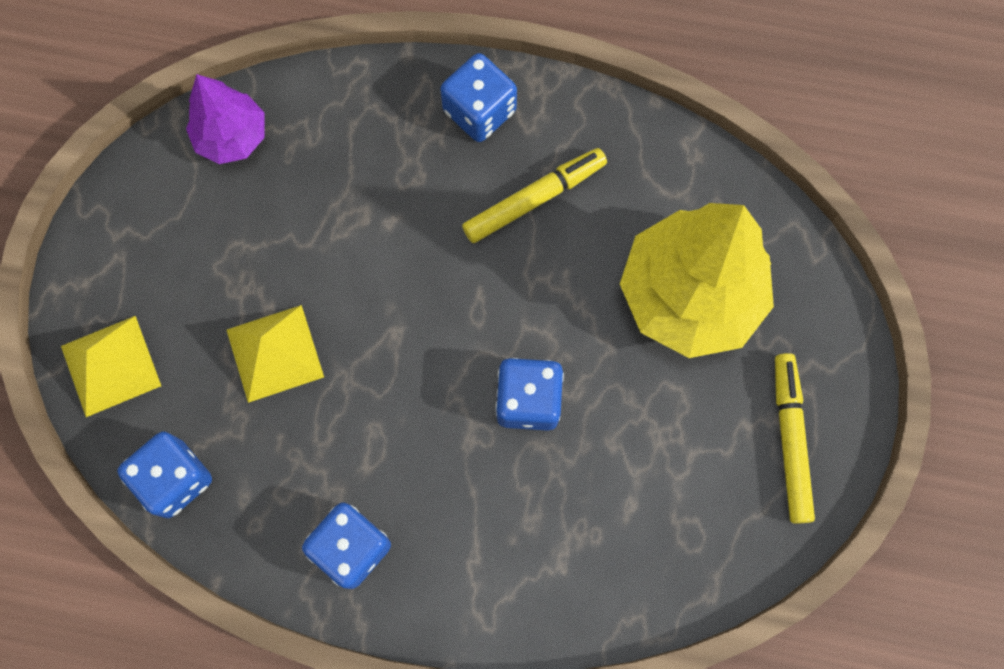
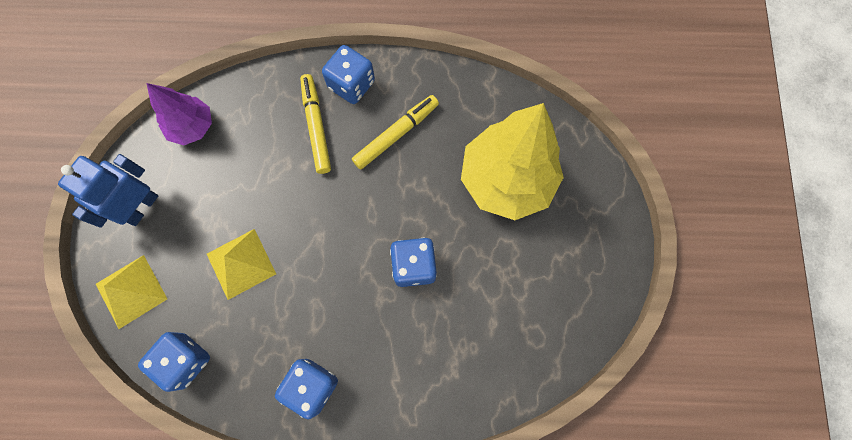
camera: 10 degrees left, 0 degrees up
(141, 245) = (141, 207): none -> blue robot
(790, 439) = (588, 262): yellow marker -> yellow marker (316, 126)

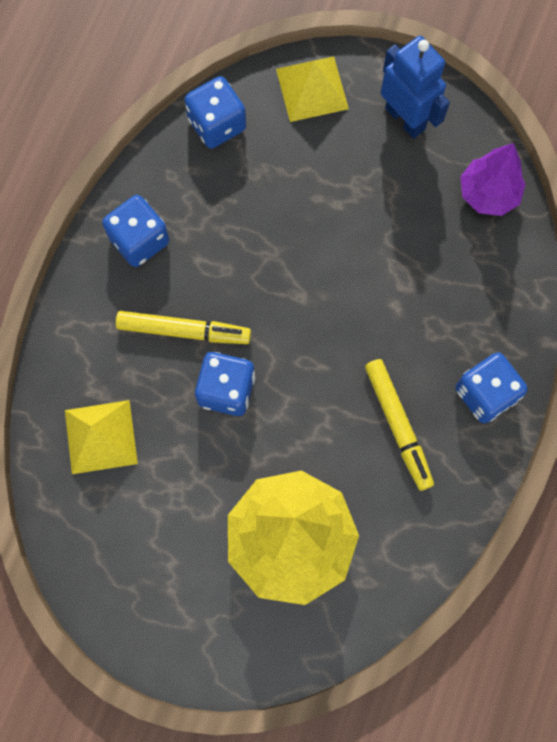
camera: 110 degrees right, 0 degrees up
(241, 263) = (301, 205): yellow pyramid -> yellow pyramid (101, 436)
(316, 126) = (441, 334): yellow marker -> yellow marker (184, 331)

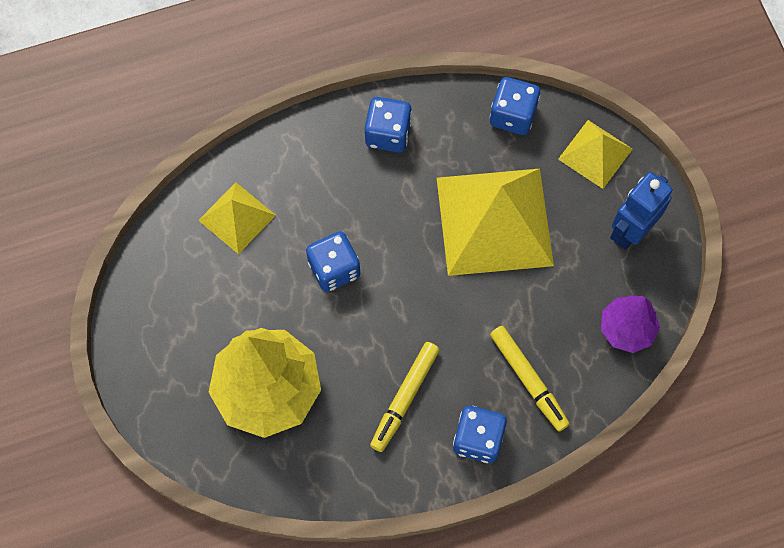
camera: 50 degrees right, 5 degrees down
(184, 331) = (351, 211): yellow marker -> yellow marker (528, 380)
(300, 219) = (494, 221): none -> yellow pyramid
(405, 118) = (631, 231): blue robot -> blue robot turned 150 degrees counterclockwise

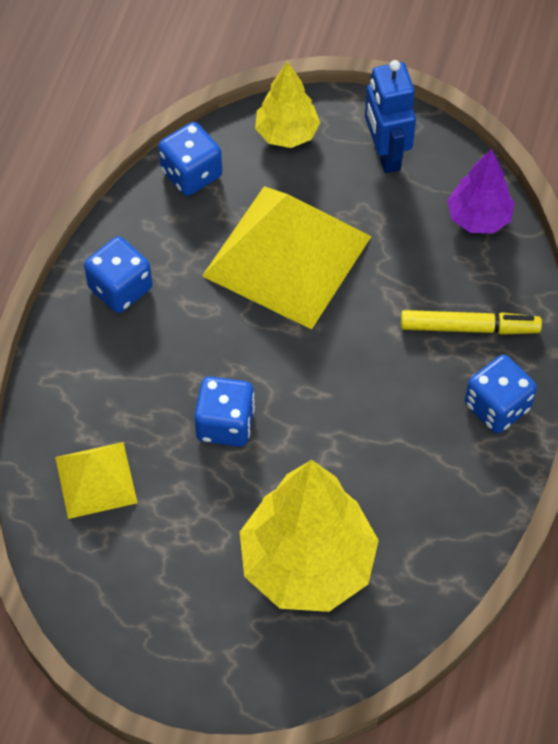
camera: 55 degrees left, 10 degrees down
(404, 398) = (409, 444): yellow marker -> none
(595, 154) = (287, 133): yellow pyramid -> yellow tree

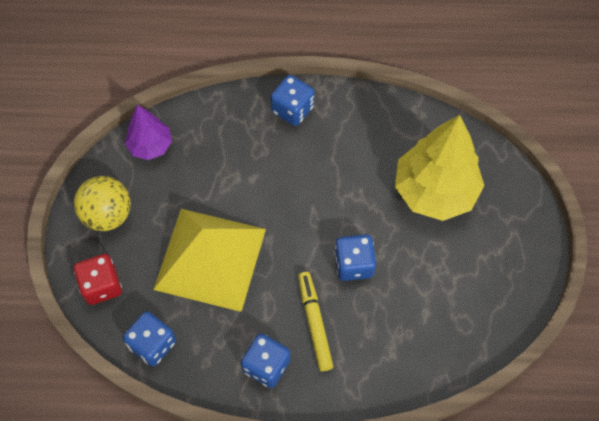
camera: 105 degrees left, 5 degrees up
(96, 480) = (421, 335): yellow pyramid -> none
(287, 133) = (102, 285): yellow tree -> red dice
(385, 154) = (108, 214): blue robot -> yellow ball
(469, 328) = (239, 135): yellow marker -> yellow marker (314, 323)

